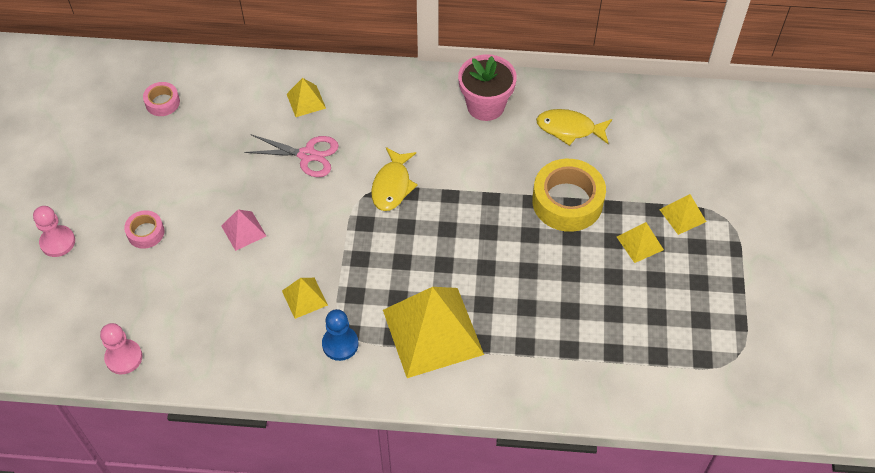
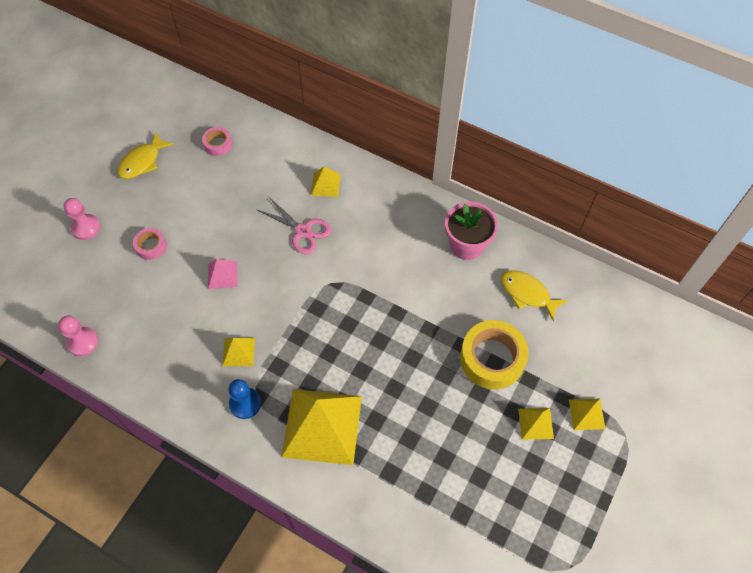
camera: 25 degrees right, 5 degrees up
(392, 186) = (355, 284): yellow fish -> yellow fish (142, 162)

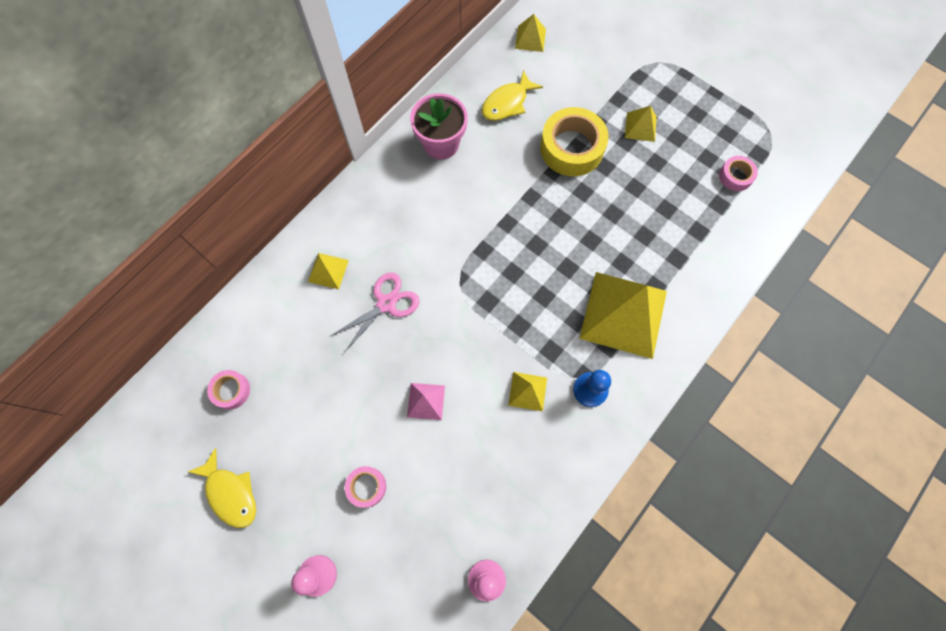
camera: 80 degrees left, 10 degrees up
(500, 529) = (735, 176): none -> pink tape
(587, 414) = (636, 85): yellow pyramid -> yellow pyramid (530, 38)

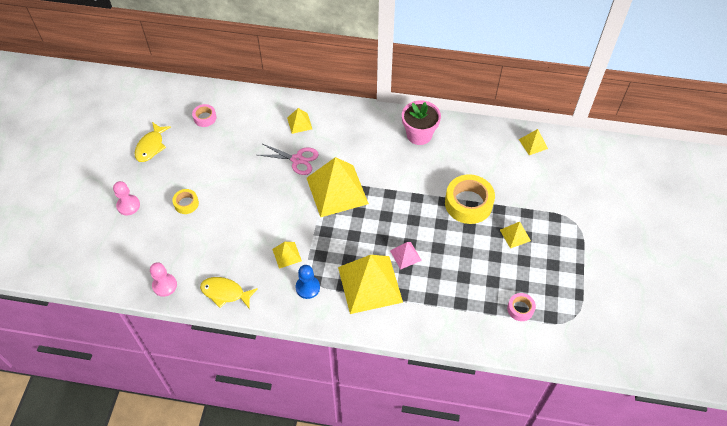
camera: 60 degrees right, 15 degrees down
(366, 487) = (186, 203): pink tape -> yellow tape
(426, 401) = (250, 207): pink pyramid -> pink pyramid (405, 255)
(465, 281) = (337, 190): none -> yellow pyramid
(507, 103) = (474, 154): yellow fish -> yellow fish (225, 293)

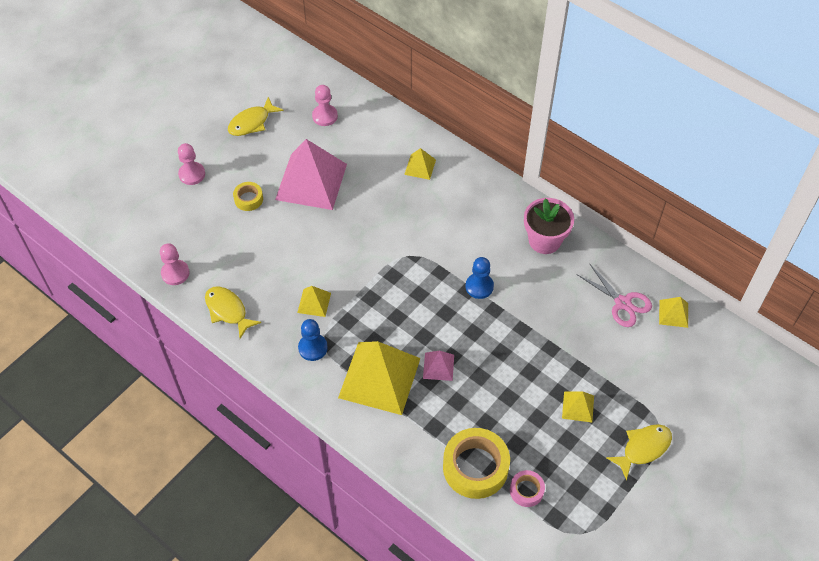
camera: 30 degrees right, 0 degrees up
(205, 118) = (325, 116): pink tape -> pink pawn
(226, 169) = (311, 181): none -> pink pyramid
(297, 159) = (391, 206): pink scissors -> pink scissors (622, 303)
(337, 190) = (411, 259): yellow pyramid -> none
(396, 187) = (479, 286): none -> blue pawn
(468, 203) = (548, 344): yellow tape -> yellow tape (475, 467)
(573, 241) = (643, 448): none -> yellow fish

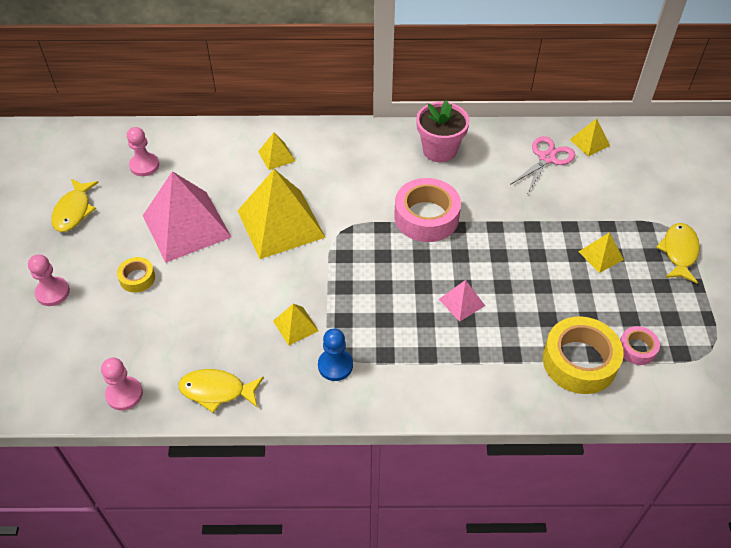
camera: 40 degrees left, 5 degrees down
(379, 378) = (422, 347): yellow pyramid -> yellow pyramid (281, 223)
(479, 286) = (426, 217): blue pawn -> pink tape
(622, 303) = (547, 158): pink scissors -> pink scissors turned 60 degrees counterclockwise

